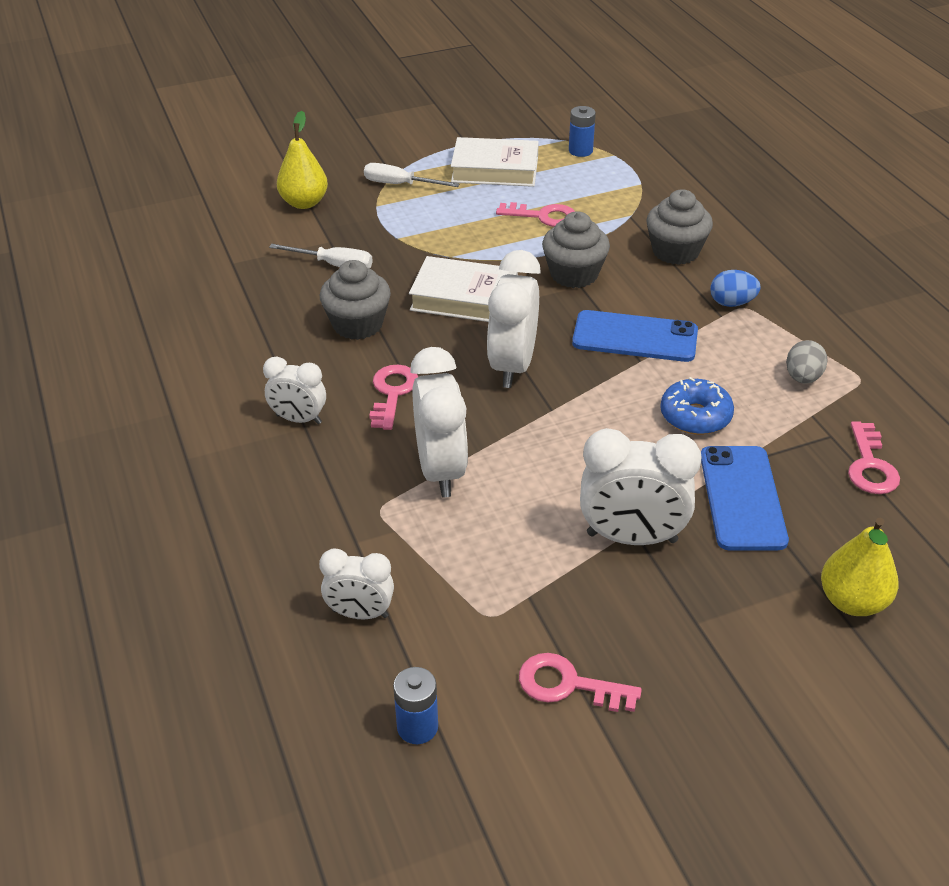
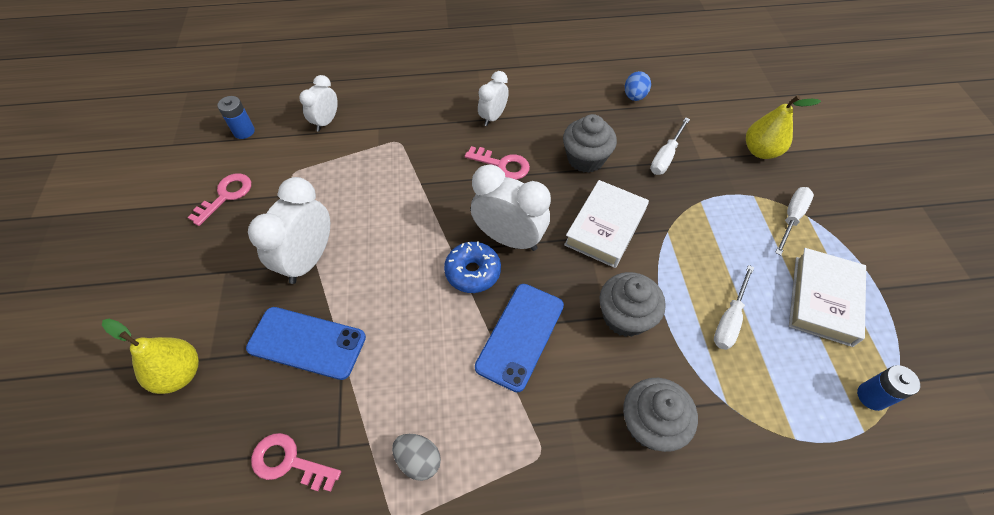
camera: 105 degrees right, 15 degrees up
(441, 470) = (417, 175): white clock -> none
(543, 216) = (729, 319): pink key -> white screwdriver
(695, 416) = (405, 345): blue donut -> blue donut (473, 272)
(732, 303) = (549, 444): blue egg -> blue egg (634, 96)

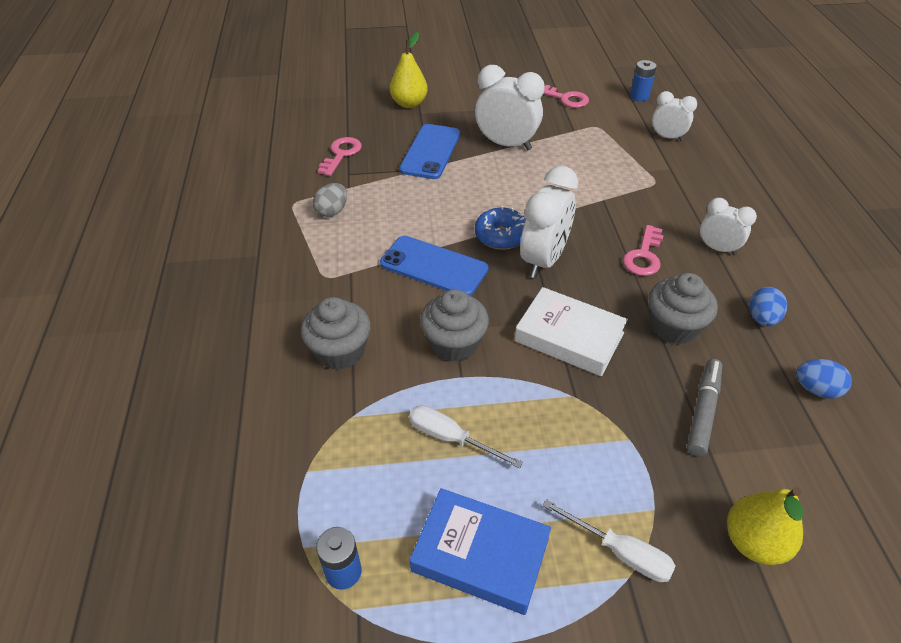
camera: 90 degrees right, 10 degrees down
(571, 108) = (762, 318): none -> blue egg
(665, 156) = (702, 411): white screwdriver -> grey marker
(823, 300) = (480, 555): white book -> blue book

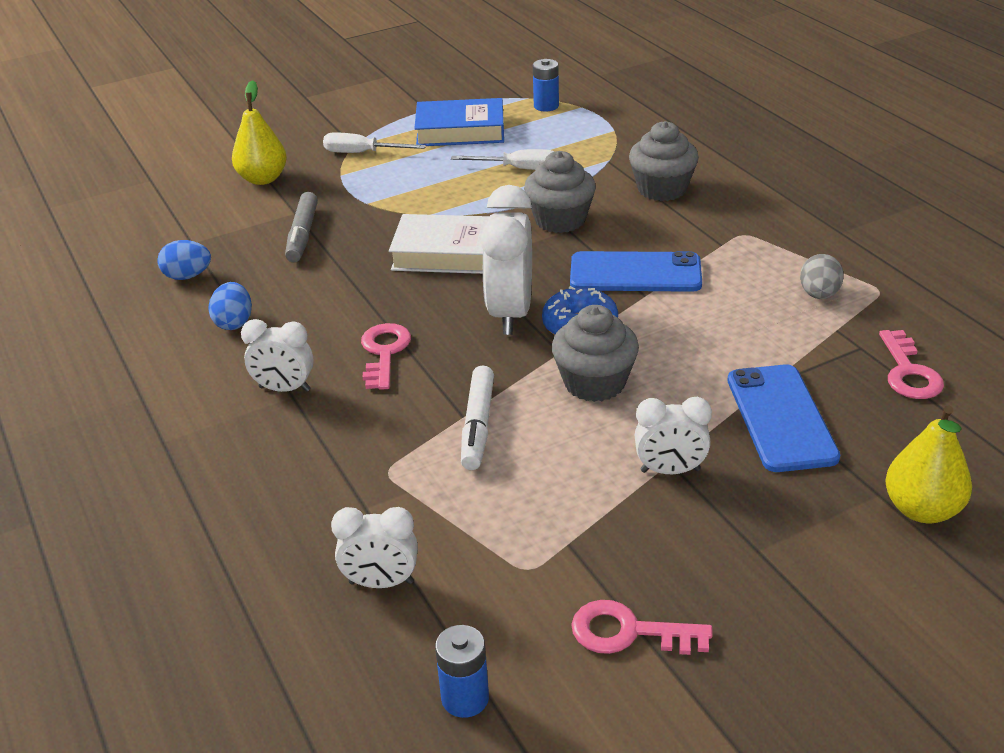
camera: 160 degrees right, 10 degrees down
(506, 144) = (670, 470): white clock -> white clock, size x0.60
(596, 192) = (478, 425): none -> white marker
(674, 327) = (336, 289): grey cupcake -> grey cupcake (594, 383)

